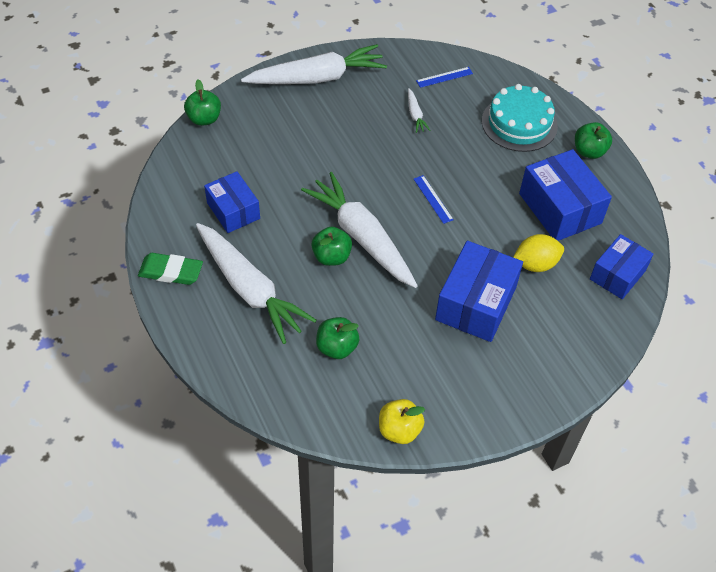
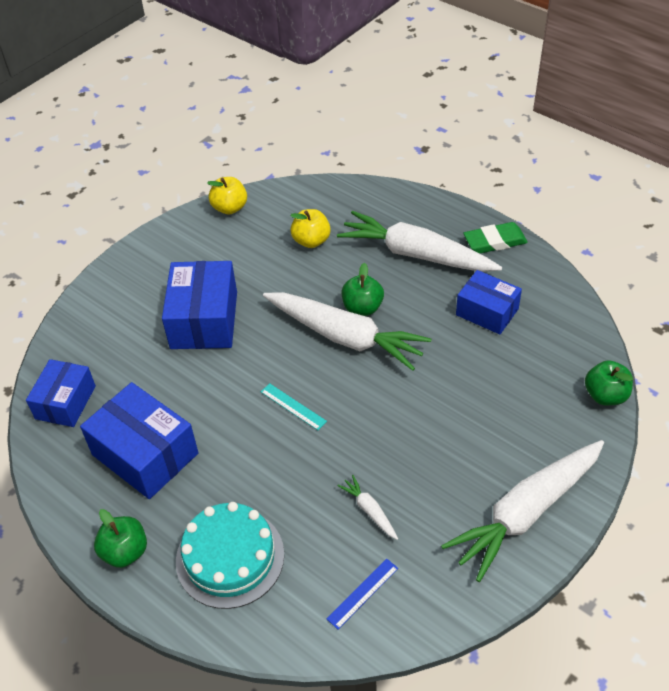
camera: 160 degrees right, 5 degrees down
(337, 347) = (311, 241): green apple -> yellow apple
(433, 199) = (293, 406): blue ruler -> turquoise ruler
(535, 264) = (156, 379): yellow lemon -> none

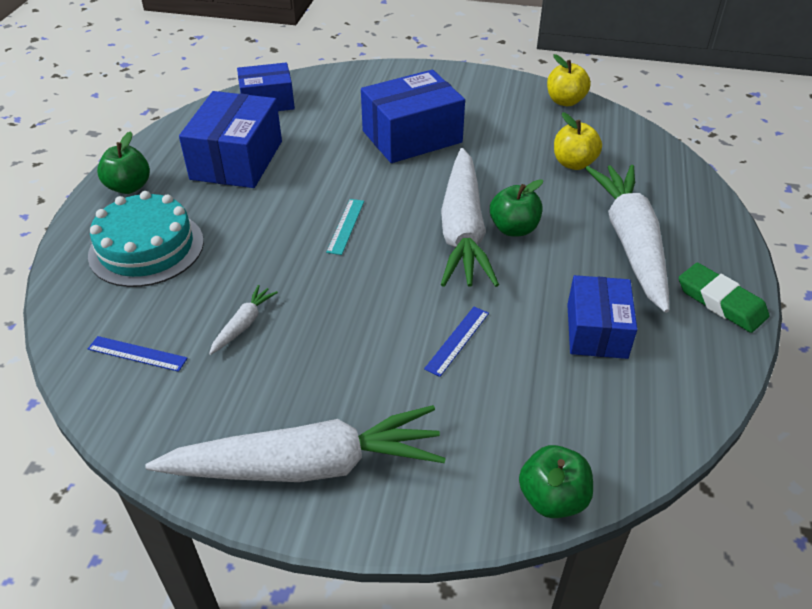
camera: 60 degrees right, 5 degrees down
(456, 387) = (457, 340): none -> blue ruler
(526, 512) = (306, 465): white carrot -> white carrot turned 150 degrees clockwise

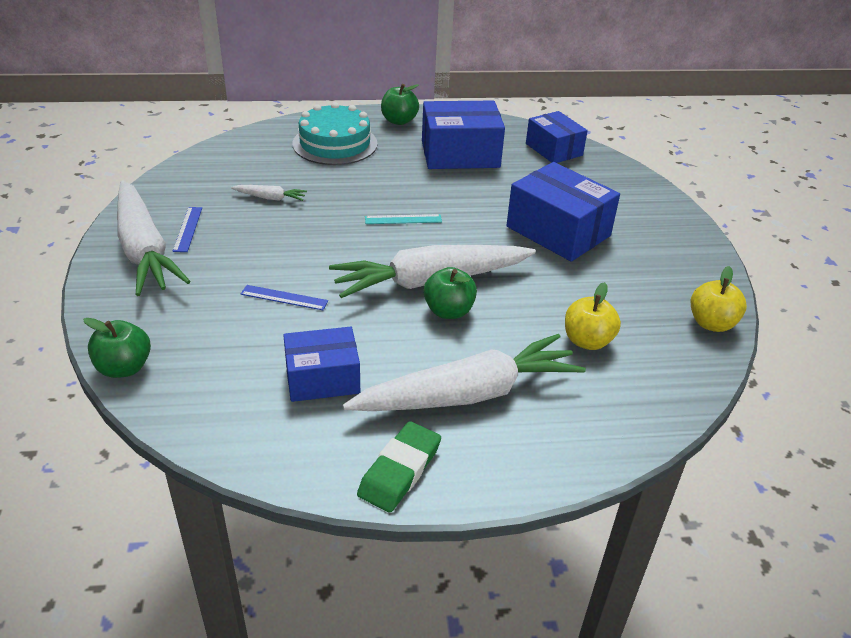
camera: 70 degrees right, 5 degrees down
(137, 353) = (230, 166): blue ruler -> blue ruler (188, 229)

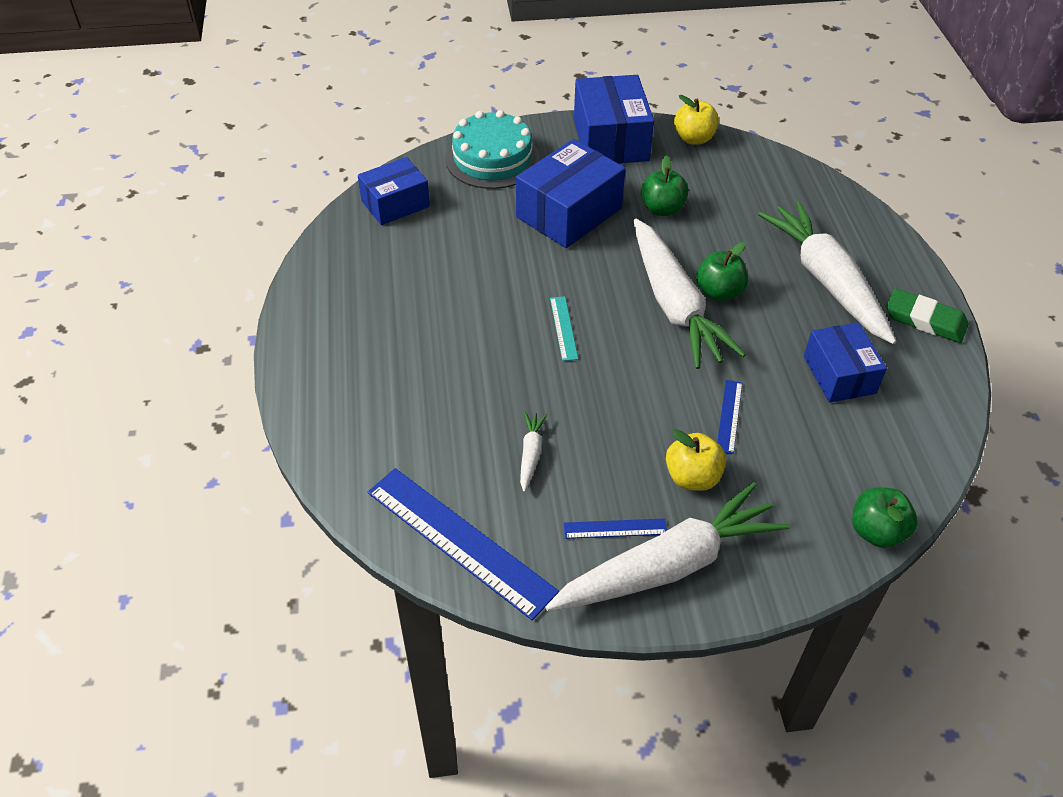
camera: 90 degrees left, 10 degrees up
(204, 169) = (460, 540): none -> blue ruler
(335, 144) = (382, 402): turquoise cake -> turquoise cake (492, 158)
(399, 121) = (316, 339): green apple -> green apple (662, 209)
(460, 154) = (408, 281): blue box -> blue box (610, 140)
(587, 341) = (737, 208): yellow apple -> yellow apple (692, 477)

